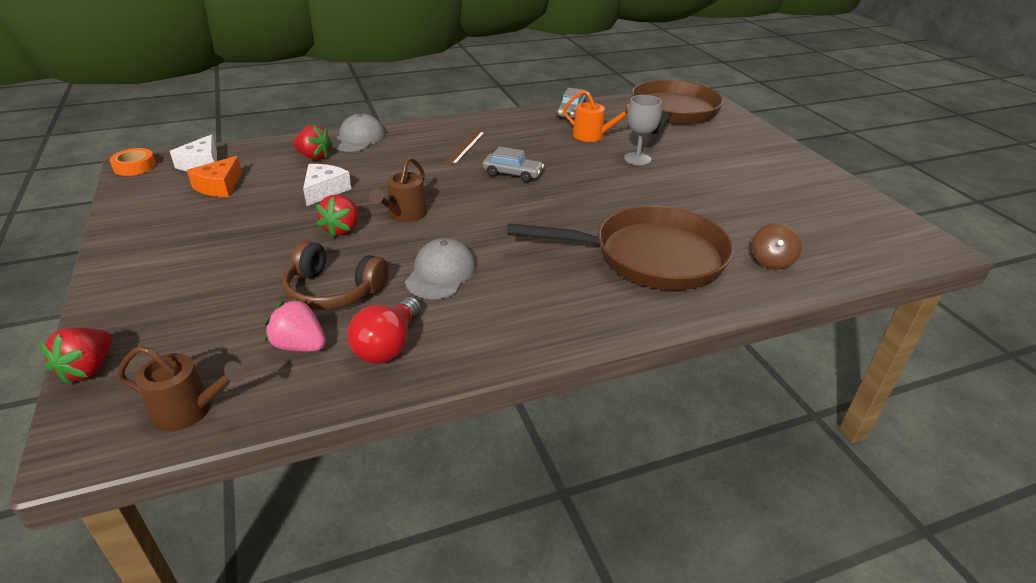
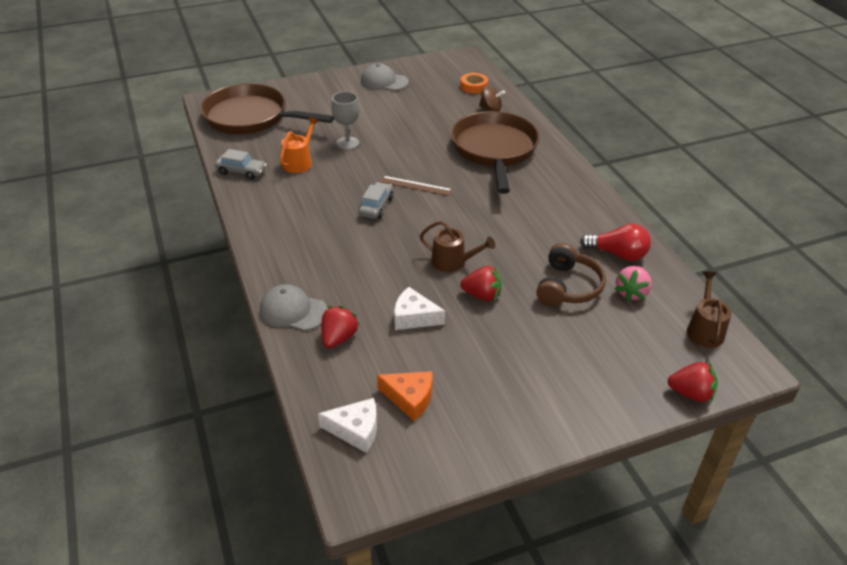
camera: 90 degrees left, 5 degrees up
(135, 166) = (363, 495): orange tape -> orange tape (474, 86)
(441, 273) = (534, 237): grey cap -> grey cap (384, 81)
(465, 147) = (319, 235): brown ruler -> brown ruler (415, 186)

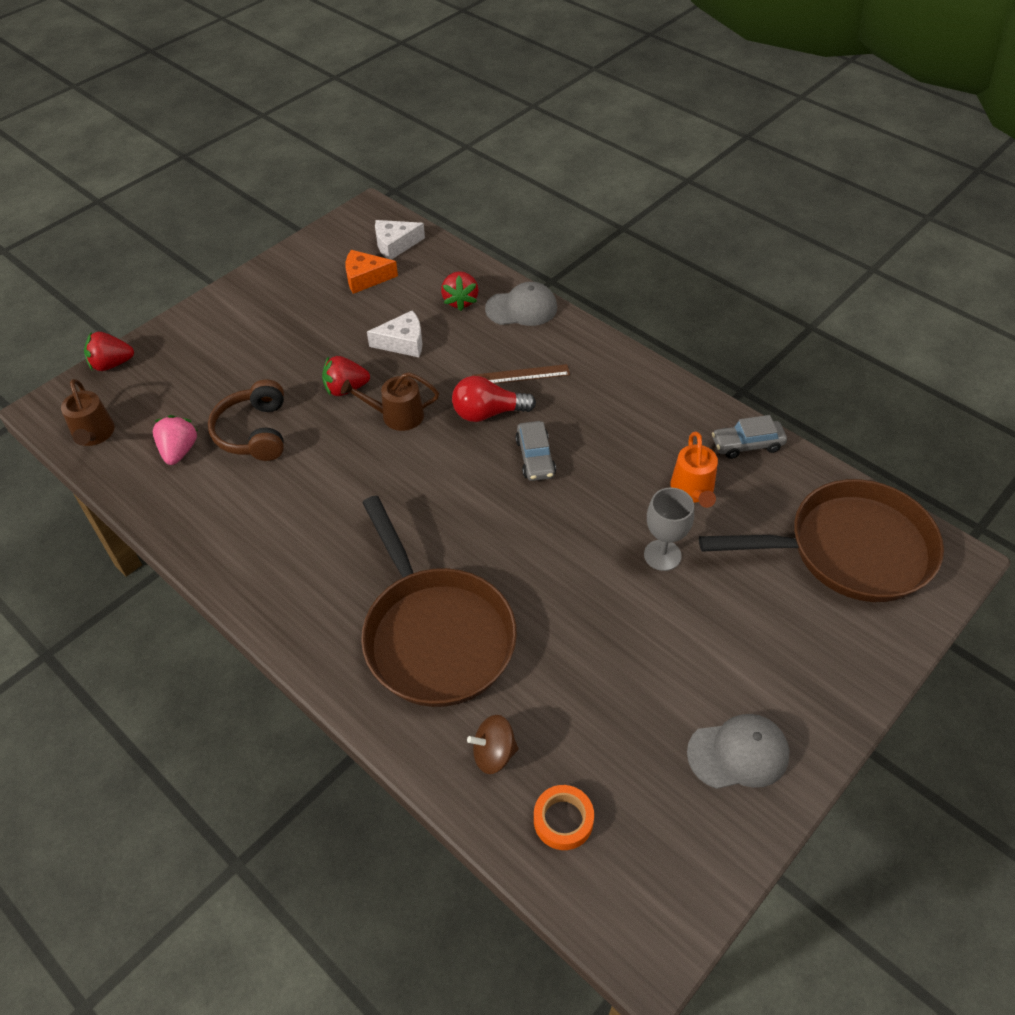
camera: 155 degrees right, 10 degrees up
(415, 186) = (509, 511): brown ruler -> brown ruler (521, 375)
(618, 254) = (202, 500): red light bulb -> red light bulb (488, 413)

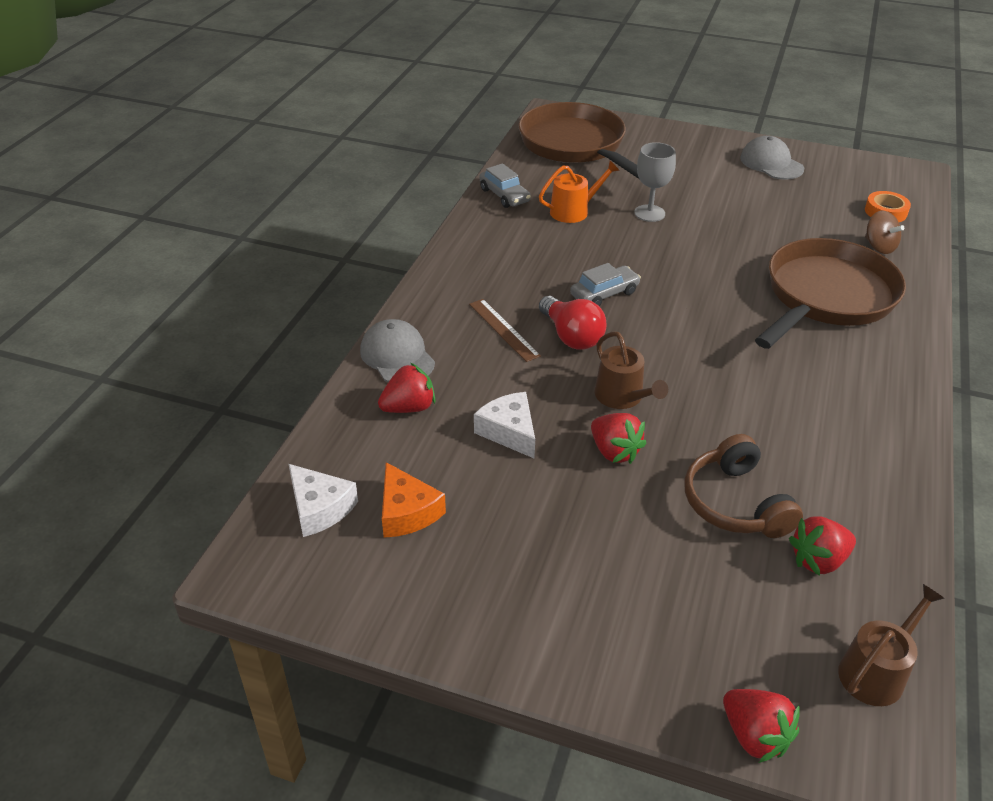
camera: 115 degrees left, 10 degrees down
(179, 451) = (818, 560): pink strawberry -> red strawberry
(254, 432) = (735, 503): brown headphones -> brown headphones turned 105 degrees clockwise

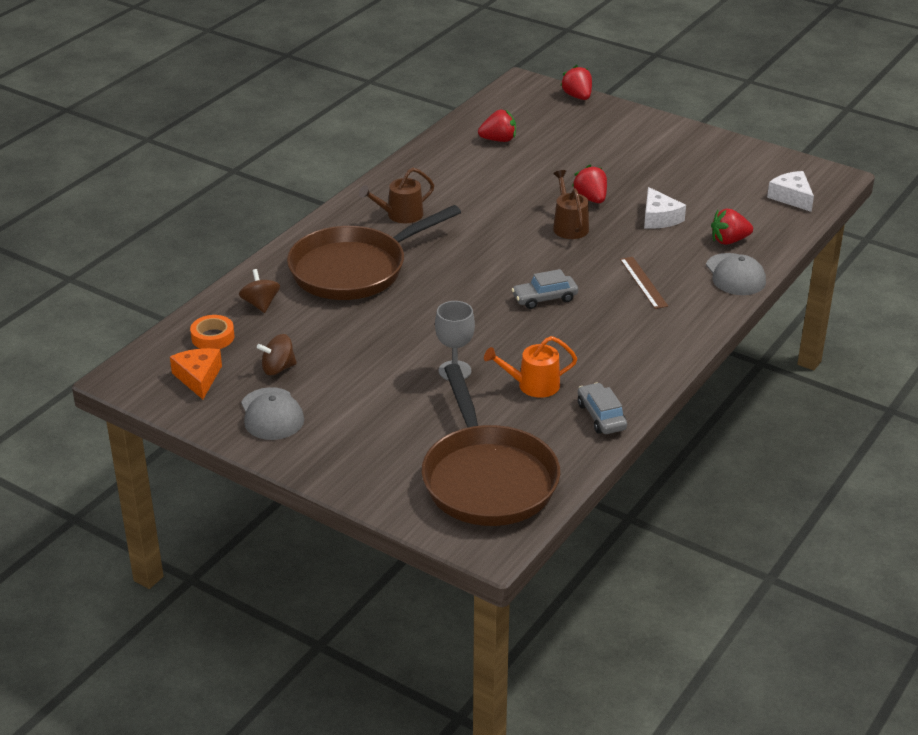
camera: 165 degrees left, 5 degrees down
(407, 512) = (735, 189): orange cheese -> orange cheese (198, 378)
(571, 336) = (589, 270): red light bulb -> none
(735, 503) = (528, 166): brown headphones -> none
(801, 195) = (278, 368): none -> brown spinning top
(876, 671) = (503, 105): brown watering can -> brown watering can (400, 215)

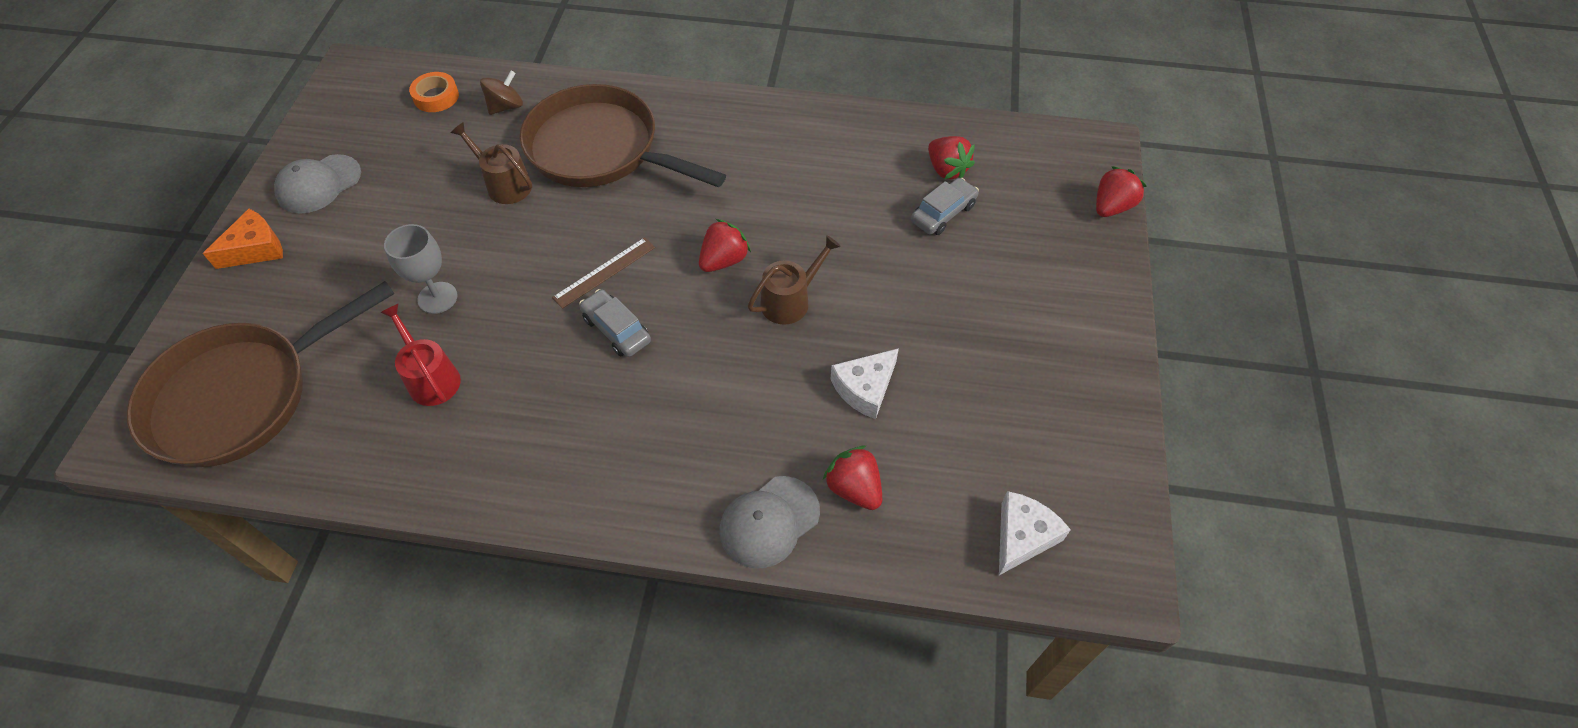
camera: 65 degrees right, 20 degrees up
(198, 378) = (365, 113): orange cheese -> orange cheese (255, 248)
(278, 368) = (398, 160): brown spinning top -> none
(400, 215) = (727, 146): brown watering can -> brown watering can (505, 184)
(533, 385) = (431, 378): orange watering can -> red watering can
(591, 198) = (868, 301): red strawberry -> red strawberry (723, 260)
(601, 416) = (386, 467): grey car -> grey car (943, 213)
(643, 282) = (698, 419): brown ruler -> brown ruler (604, 272)

